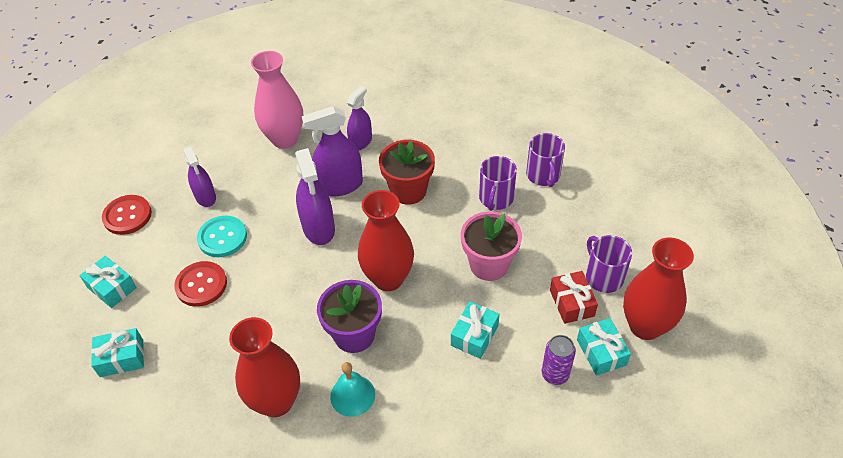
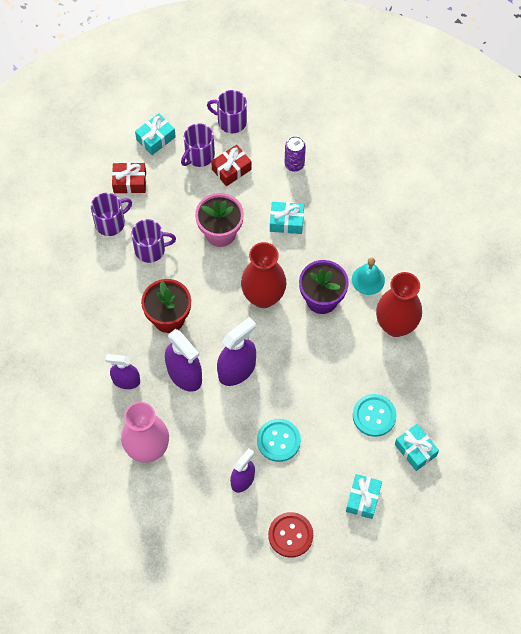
camera: 115 degrees left, 15 degrees up
(187, 333) = (374, 416): none -> turquoise button
(201, 285) = (329, 430): red button -> none
(589, 204) = (129, 182): none -> red gift
(601, 352) = (264, 142): turquoise gift -> turquoise gift (156, 138)
(645, 326) = (231, 121): red vase -> purple mug

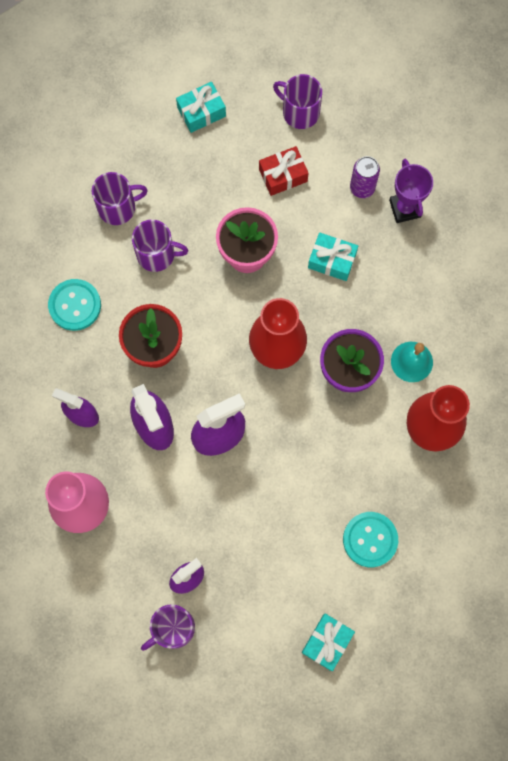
camera: 15 degrees right, 10 degrees up
(129, 182) = (155, 161): red gift -> none
(199, 155) = (248, 147): purple mug -> purple mug (173, 628)
(278, 440) = (245, 540): turquoise button -> turquoise button (75, 305)
(290, 535) = (226, 664): red button -> none
(331, 171) = (405, 208): none -> purple trophy
(415, 450) = (408, 597): turquoise gift -> none

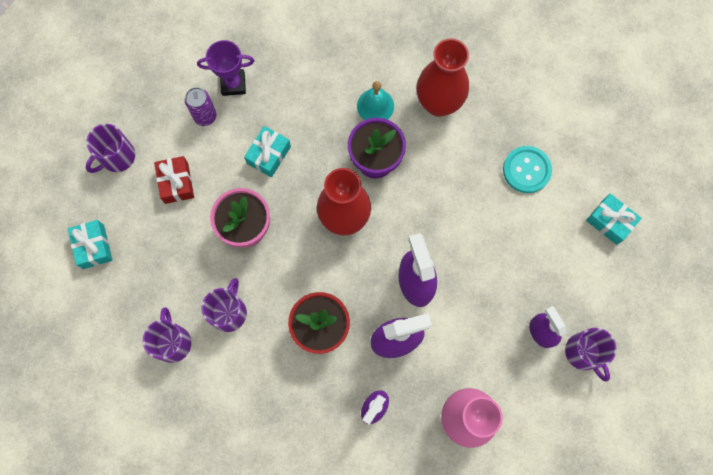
camera: 80 degrees left, 0 degrees up
(75, 305) = (264, 399): turquoise button -> none

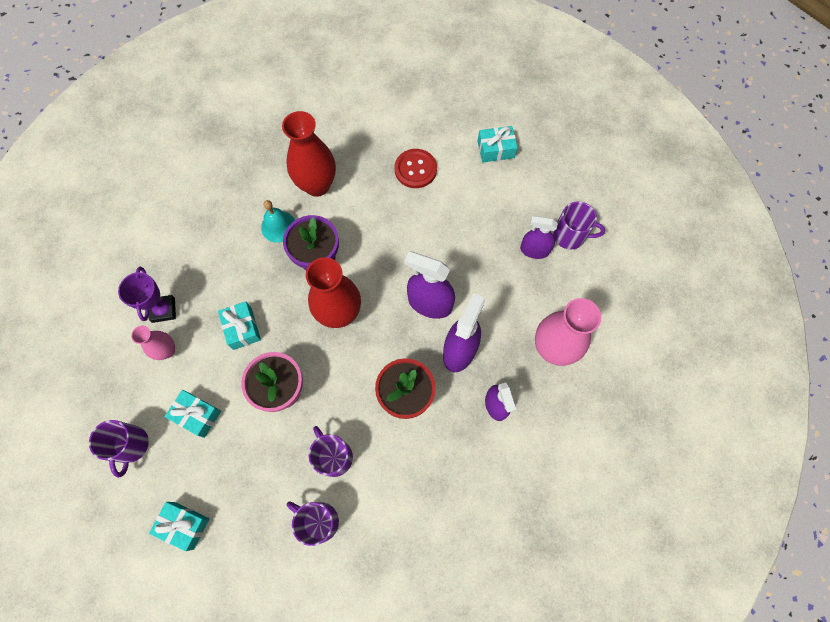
camera: 50 degrees left, 5 degrees down
(176, 183) = (197, 415): red gift -> turquoise gift
(205, 116) = (167, 351): purple can -> pink vase
(233, 84) = (163, 310): purple trophy -> purple trophy turned 45 degrees counterclockwise
(526, 170) = (415, 169): turquoise button -> red button

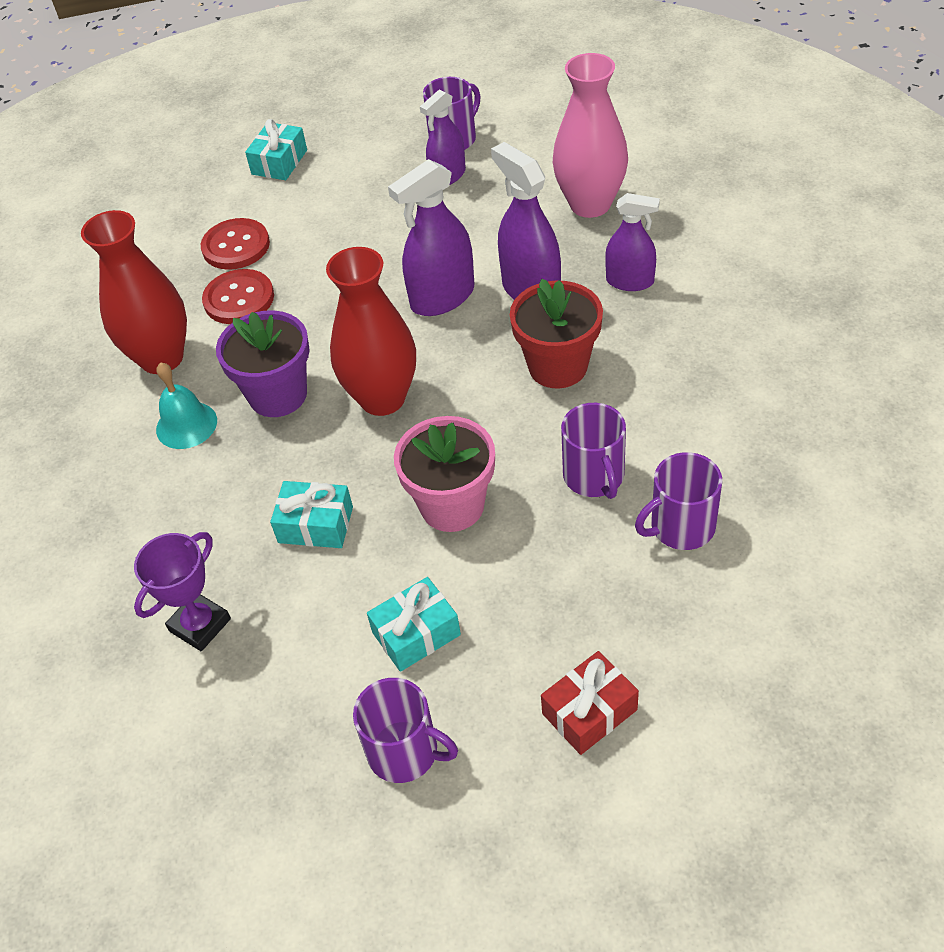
camera: 55 degrees left, 20 degrees down
(163, 310) = (200, 625): purple trophy -> purple trophy turned 75 degrees counterclockwise
(167, 351) = (275, 642): pink vase -> none
(184, 525) = (589, 711): turquoise gift -> red gift
(333, 456) = (594, 476): purple mug -> purple mug turned 105 degrees counterclockwise
(376, 196) = (239, 299): none -> red button

